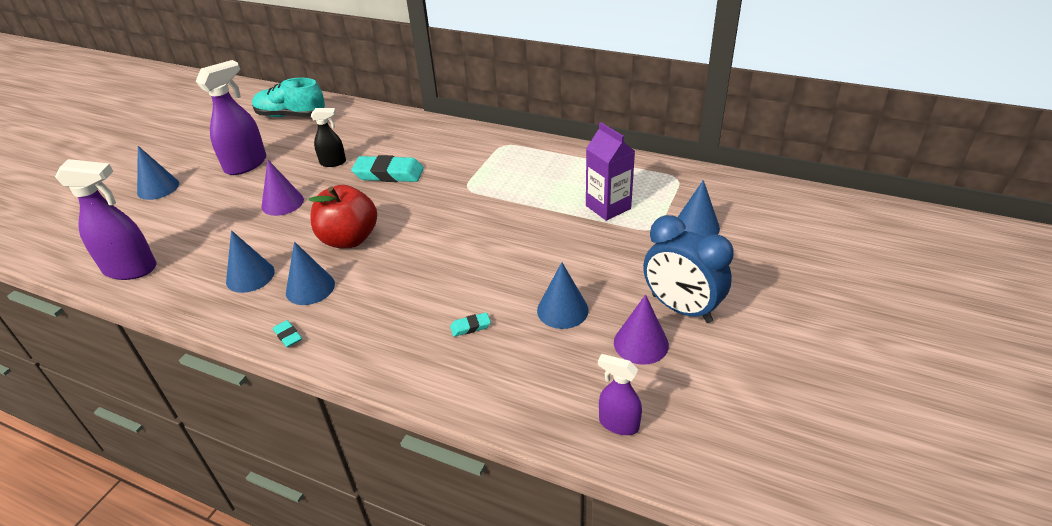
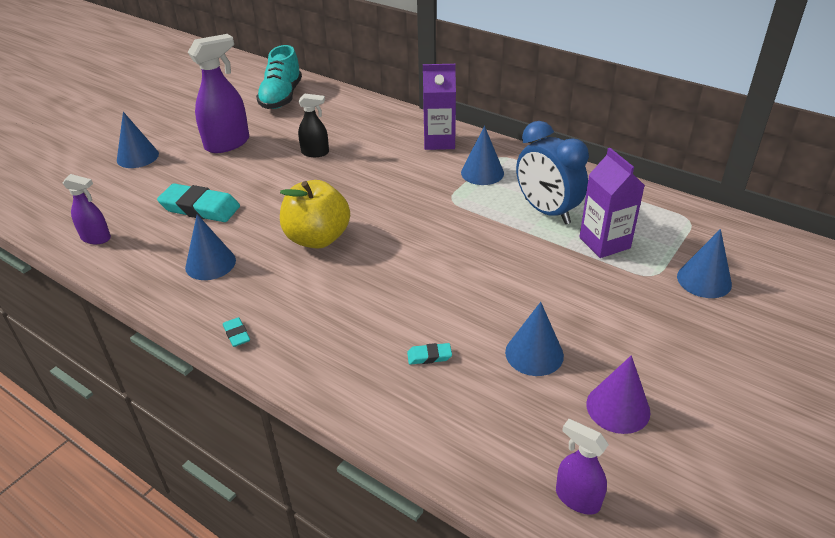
camera: 10 degrees right, 0 degrees up
(131, 269) = (96, 238): purple spray bottle -> purple spray bottle, size x0.57
(282, 203) = (256, 189): purple cone -> none
(291, 116) = (281, 97): turquoise shoe -> turquoise shoe turned 105 degrees counterclockwise
(310, 288) = (268, 286): blue cone -> blue cone (482, 173)
(349, 239) = (317, 238): red apple -> yellow apple
(389, 174) = (371, 173): turquoise eraser -> turquoise eraser (200, 208)
(447, 138) = (439, 141): none -> purple carton
(681, 308) = (671, 374): blue clock -> blue clock (546, 211)

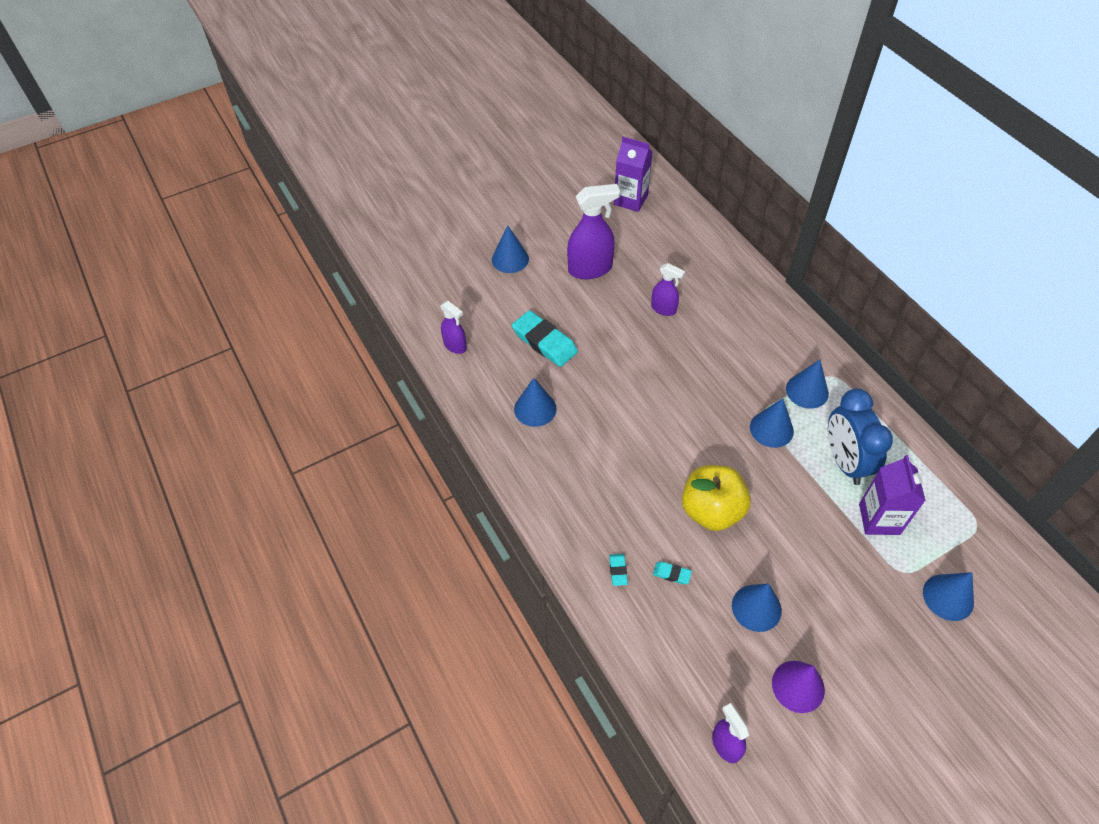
camera: 25 degrees right, 15 degrees up
(236, 334) = (533, 490): turquoise eraser -> turquoise eraser (618, 571)
(281, 97) = (658, 221): turquoise shoe -> none
(315, 153) = (663, 309): black spray bottle -> purple spray bottle
(317, 238) = (629, 414): yellow apple -> yellow apple (711, 510)
(439, 141) = (784, 335): purple carton -> purple carton (630, 200)
(465, 208) = (771, 429): none -> blue cone

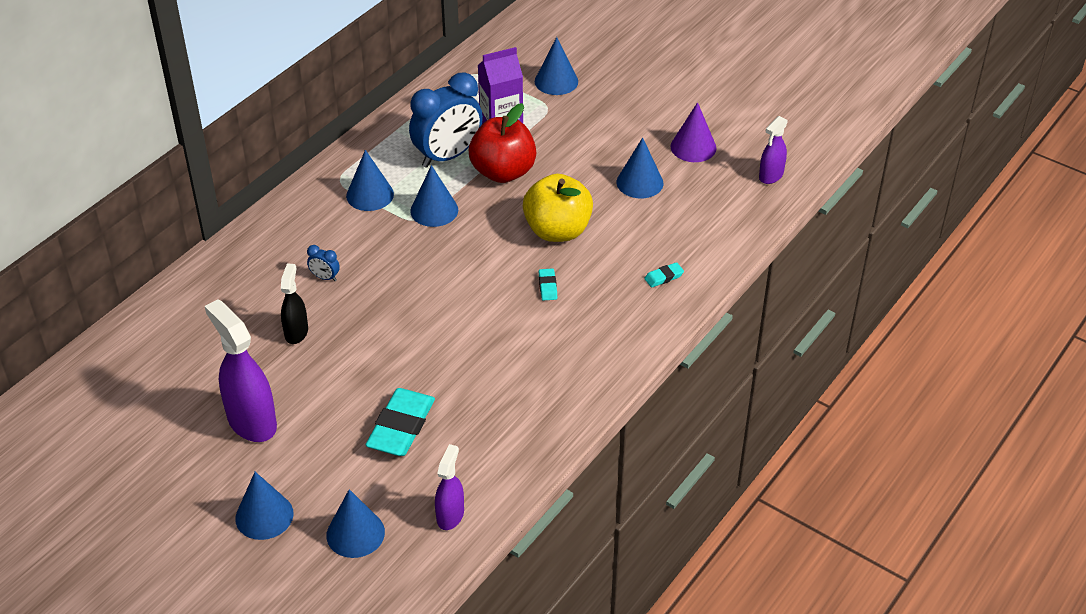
camera: 115 degrees left, 10 degrees down
(535, 409) = (508, 401): blue cone -> blue cone (355, 533)
(630, 200) = (93, 420): purple carton -> none
(663, 309) = (296, 332): purple spray bottle -> black spray bottle
(671, 574) = (643, 241): turquoise eraser -> turquoise eraser (547, 286)
(715, 338) = (325, 277): none -> blue clock
(808, 497) = (503, 172): none -> red apple

